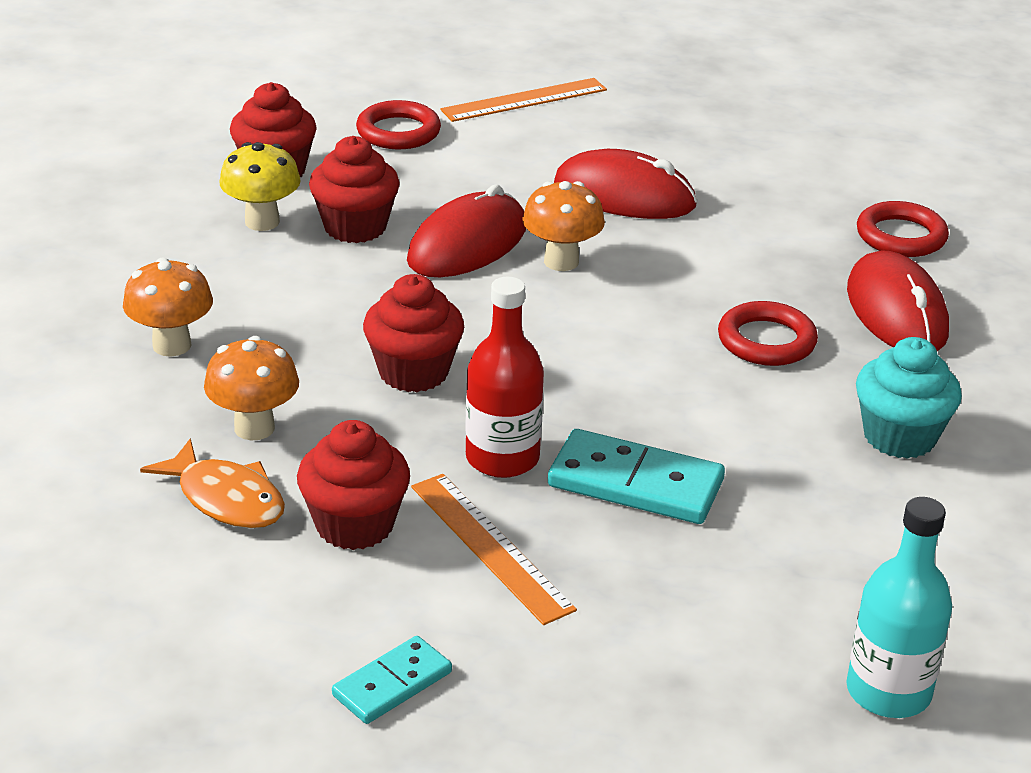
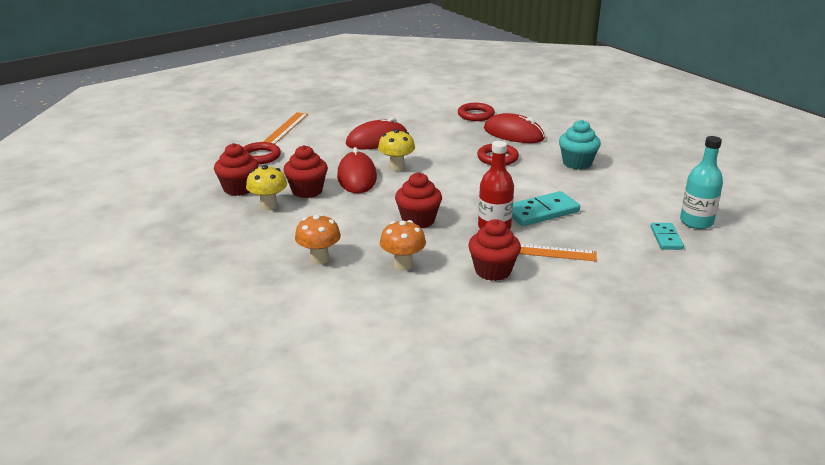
camera: 45 degrees left, 5 degrees down
(226, 499) = (439, 289): orange fish -> none
(392, 684) = (593, 303): turquoise domino -> turquoise domino (666, 238)
(561, 261) = (396, 167): orange mushroom -> yellow mushroom

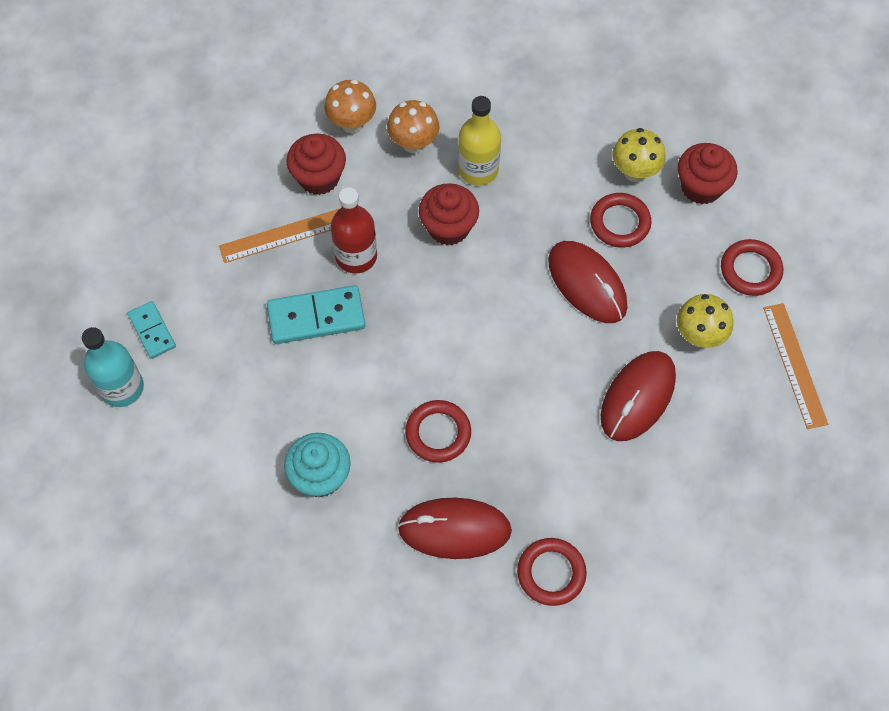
camera: 150 degrees right, 35 degrees up
(307, 191) = (619, 223): red cupcake -> red ring
(319, 259) = (502, 113): orange mushroom -> orange mushroom (352, 123)
(369, 238) = (478, 170): none -> yellow bottle
(396, 167) = (556, 335): yellow mushroom -> yellow mushroom (699, 336)
(541, 212) = (316, 317): turquoise domino -> turquoise domino turned 45 degrees clockwise

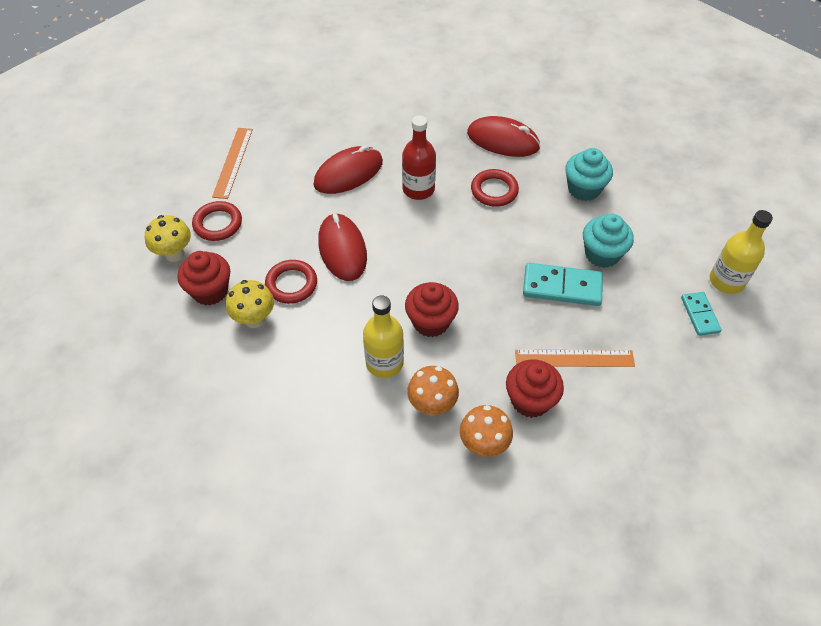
camera: 160 degrees left, 10 degrees down
(122, 388) = (726, 281): turquoise bottle -> yellow bottle
(278, 378) = (602, 254): none -> turquoise cupcake
(356, 256) = (516, 322): red bottle -> red bottle (418, 189)
(551, 573) = (452, 107): red ring -> none
(699, 336) = (284, 195): yellow mushroom -> yellow mushroom (174, 254)

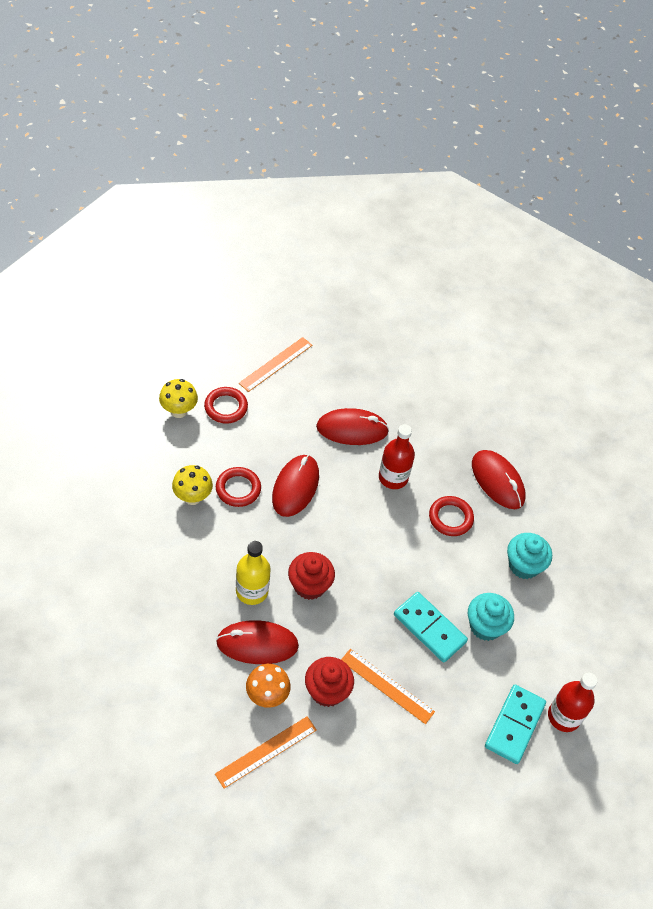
camera: 30 degrees right, 0 degrees up
(210, 291) = (180, 456): red cupcake -> none
(432, 405) = (257, 644): orange mushroom -> red mouse
(529, 495) = (266, 751): none -> orange ruler
(700, 315) = (514, 725): turquoise domino -> turquoise domino, size x1.65
(726, 281) = (563, 716): yellow bottle -> red bottle

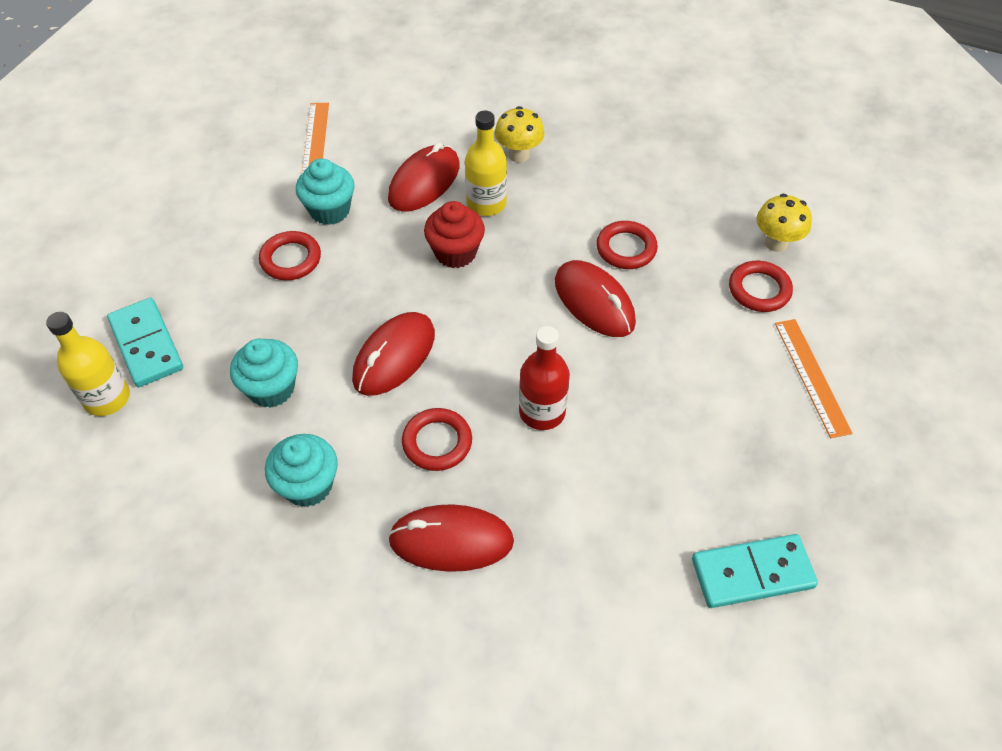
camera: 130 degrees right, 0 degrees up
(192, 497) = (639, 205): yellow mushroom -> yellow mushroom (519, 155)
(267, 696) = (365, 166): orange mushroom -> none
(327, 691) = (330, 210): red cupcake -> turquoise cupcake
(352, 429) = (649, 407): red mouse -> red mouse (394, 356)
(387, 686) = (291, 259): orange ruler -> red ring
(429, 628) = (317, 332): turquoise domino -> turquoise domino (752, 573)
(563, 716) = (107, 398): red bottle -> yellow bottle

